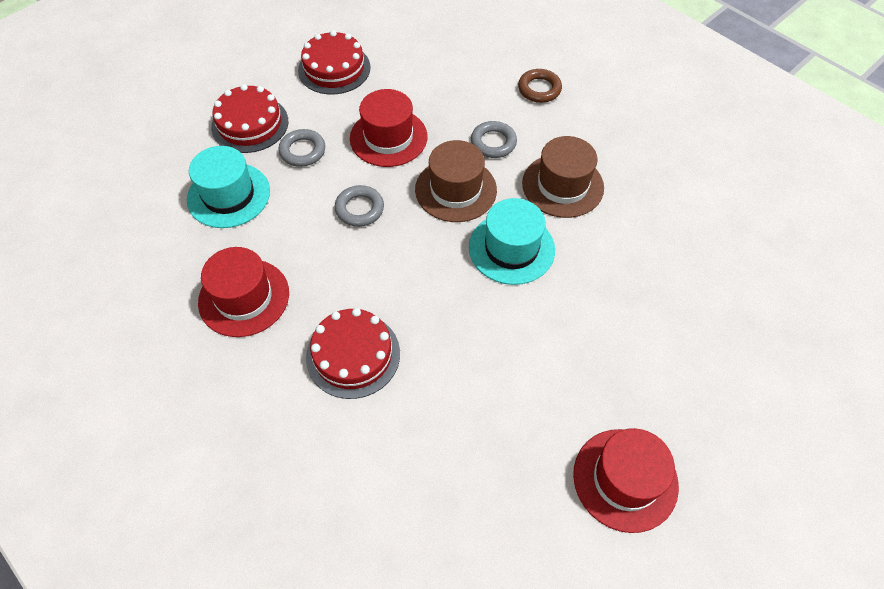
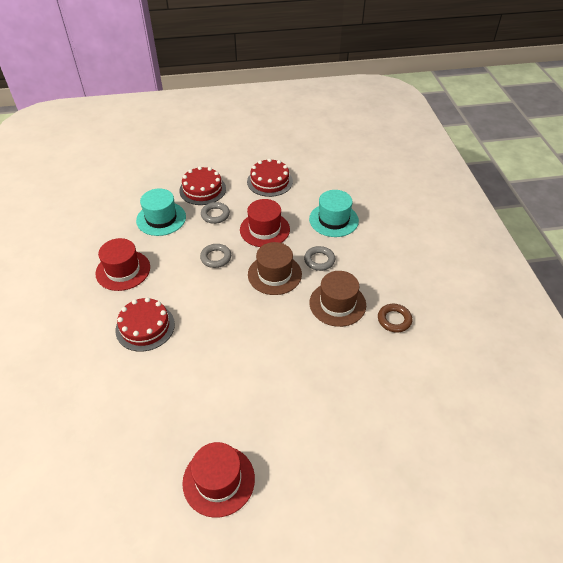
camera: 35 degrees right, 10 degrees down
(511, 248) = (275, 321): turquoise hat -> turquoise hat (333, 220)
(539, 89) = (375, 244): brown ring -> brown ring (394, 320)

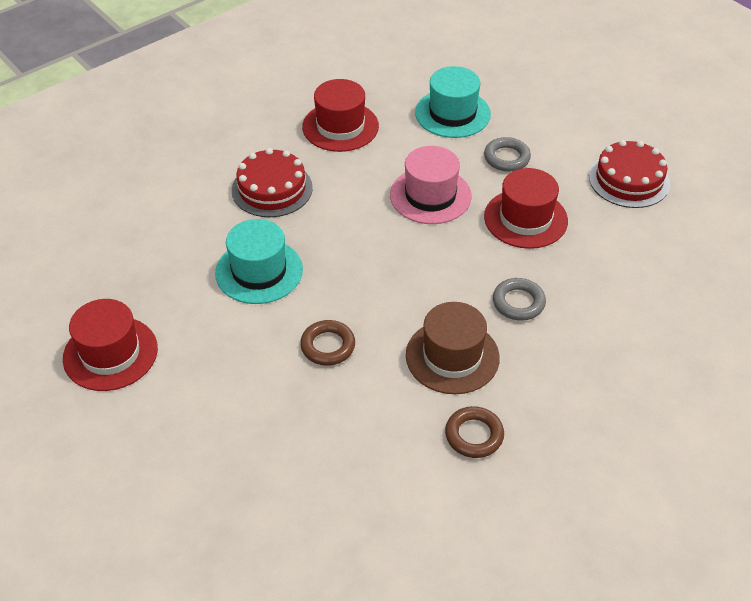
camera: 60 degrees right, 0 degrees up
(202, 189) = (542, 123): red cake -> none
(216, 258) = (430, 195): grey ring -> pink hat
(274, 274) = (451, 266): brown hat -> none
(293, 355) = (328, 346): none -> brown ring
(333, 220) = (617, 285): turquoise hat -> turquoise hat (259, 271)

